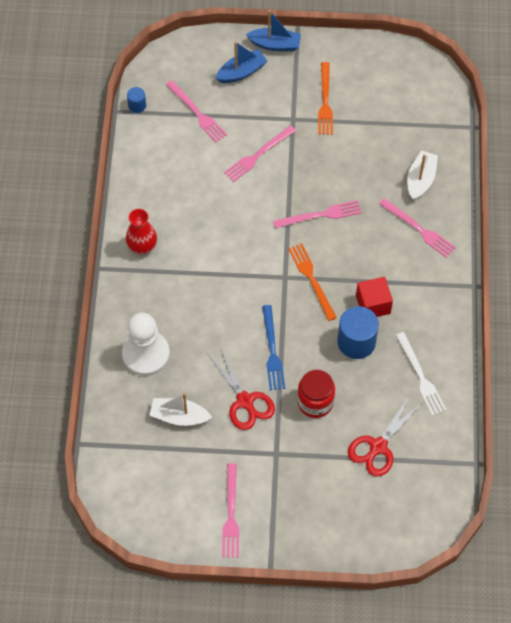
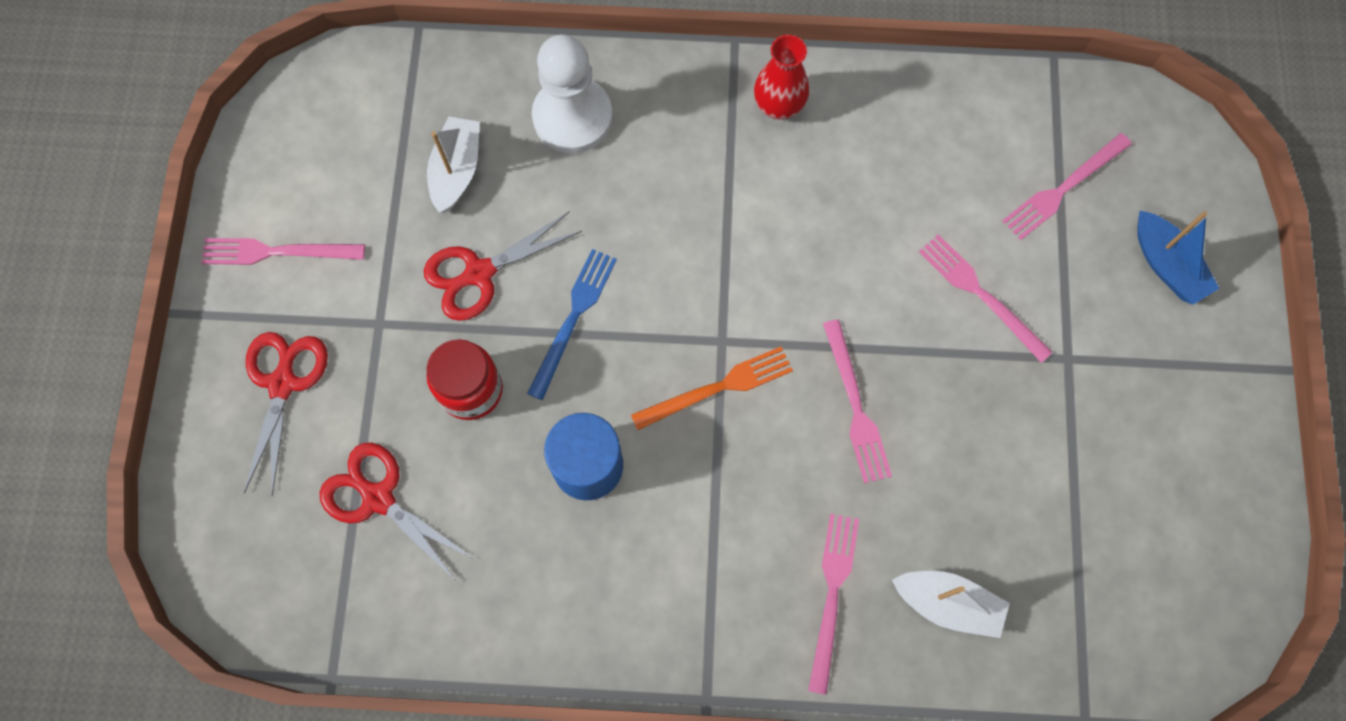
camera: 90 degrees right, 10 degrees up
(137, 105) = (1069, 89): blue cylinder -> none
(272, 351) = (573, 318): blue fork -> blue fork turned 120 degrees clockwise
(275, 44) = (1240, 326): blue boat -> none
(313, 503) = (283, 383): none -> red scissors
(325, 101) = (1115, 420): orange fork -> none
(373, 304) = (665, 498): red cube -> none
(419, 229) = (832, 595): pink fork -> pink fork turned 150 degrees clockwise
(420, 376) = (513, 582): white fork -> none

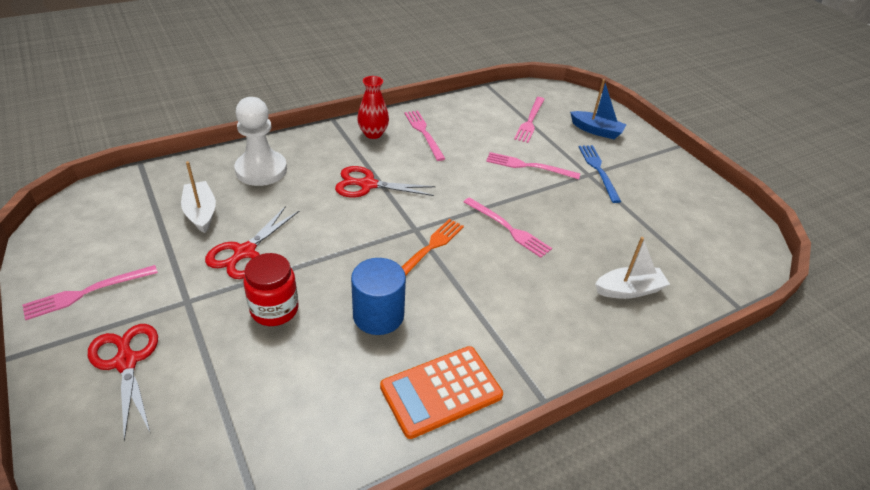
camera: 35 degrees left, 30 degrees down
(378, 497) = (240, 396): red scissors -> red scissors (367, 185)
(573, 318) = (320, 251): blue fork -> blue fork (598, 170)
(596, 616) = (441, 391): none -> orange calculator
(832, 595) = (569, 313): pink fork -> pink fork (424, 133)

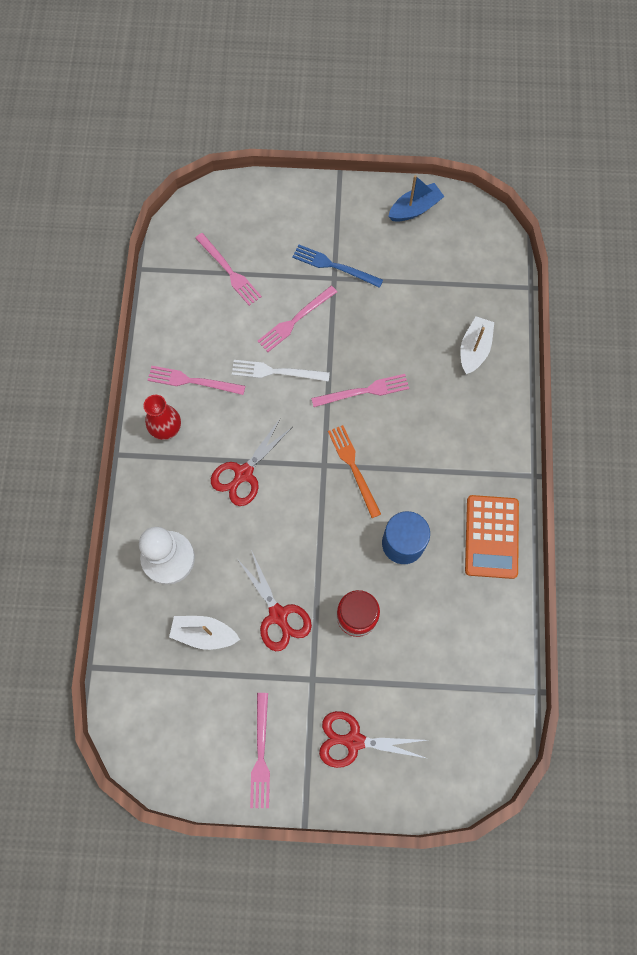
camera: 55 degrees left, 30 degrees up
(474, 172) = (276, 372): none -> white fork
(596, 131) = (278, 223): blue boat -> blue boat (415, 209)

